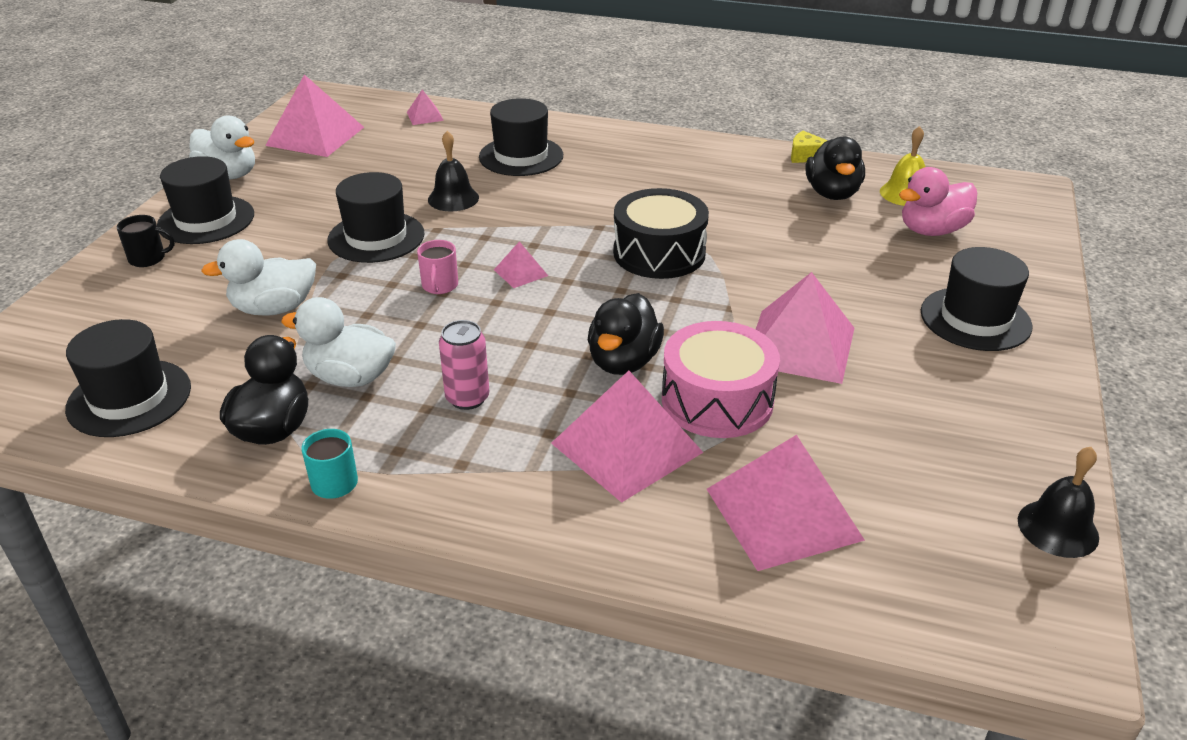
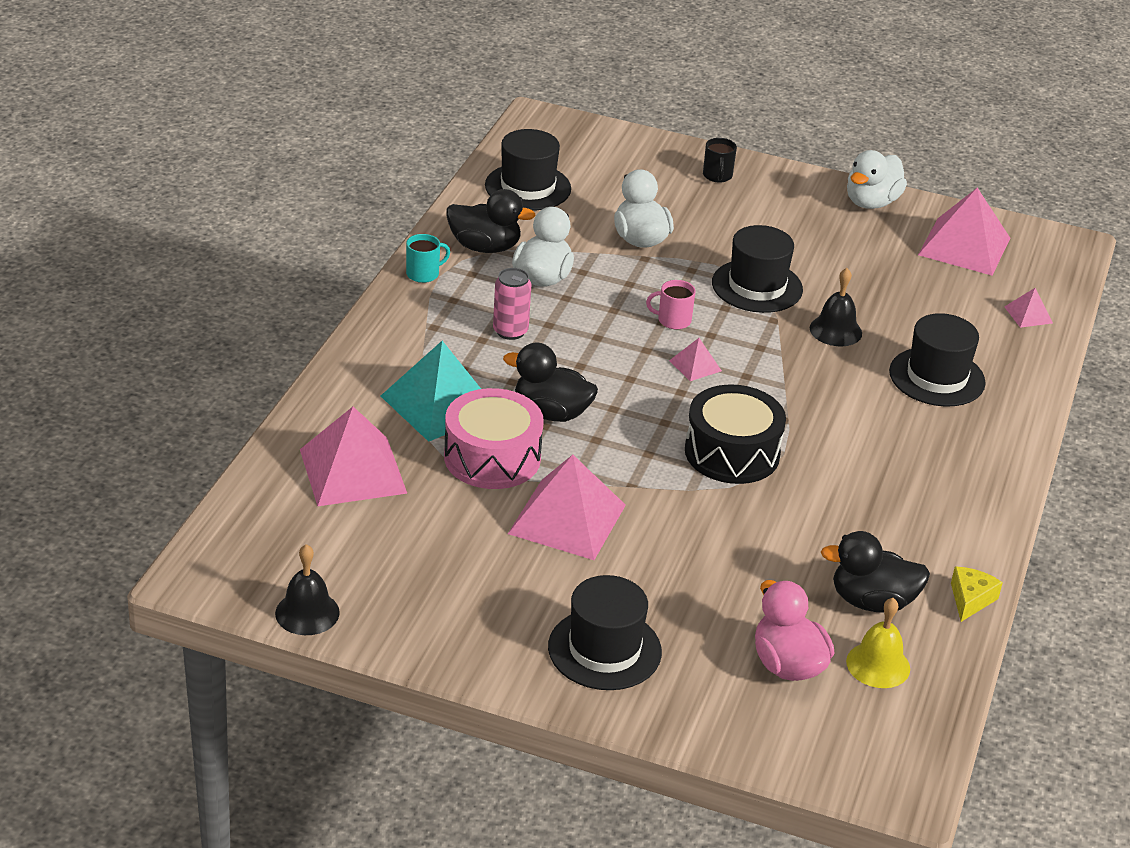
camera: 90 degrees right, 0 degrees up
(206, 220) = (784, 197): black hat -> none
(627, 447) = (440, 404): pink pyramid -> turquoise pyramid

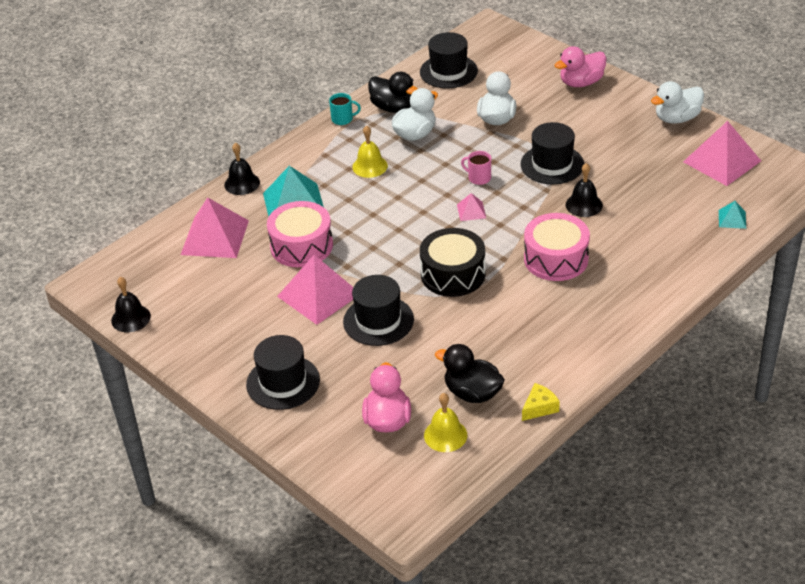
camera: 30 degrees right, 5 degrees up
(338, 388) = (242, 183): none -> black bell
(510, 331) = (370, 166): pink can -> yellow bell
(551, 413) = (357, 224): black duck -> none
(717, 176) = (581, 83): black mug -> pink duck
(851, 406) = (556, 259): none -> pink drum
(937, 377) = (631, 251): black hat -> black hat (378, 320)
(1028, 314) = (732, 219): pink pyramid -> turquoise pyramid

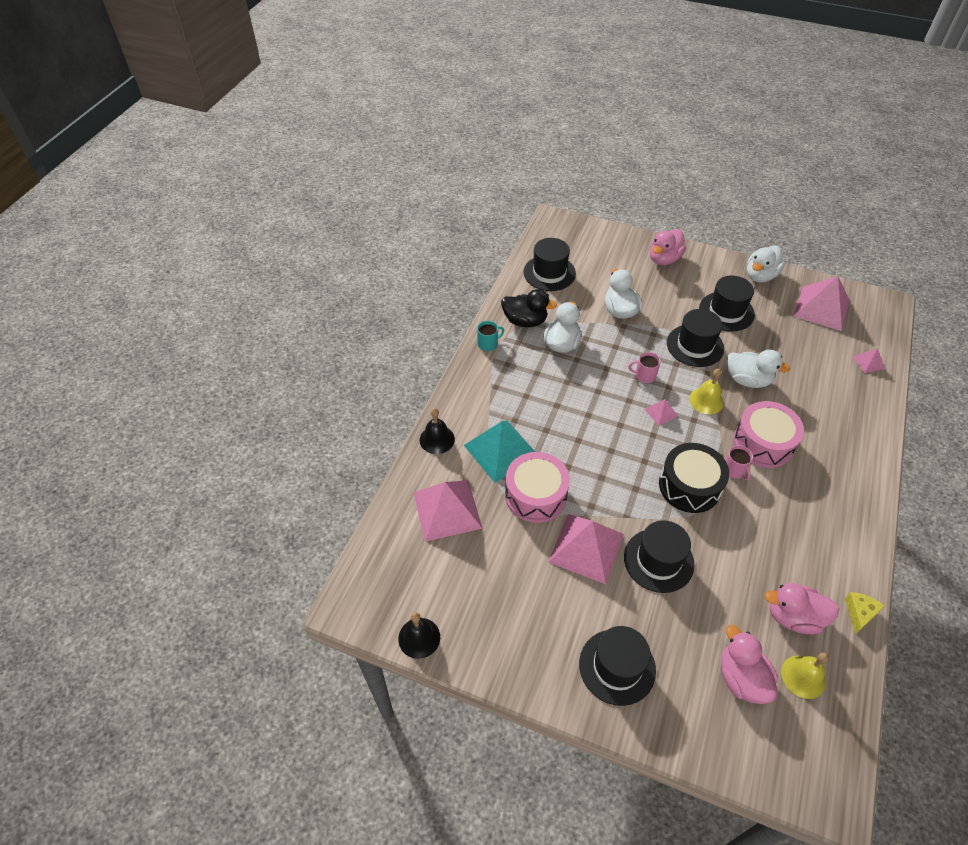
camera: 25 degrees left, 10 degrees up
(370, 166) = (543, 388): yellow bell -> yellow bell (706, 400)
(472, 393) = (793, 617): black duck -> pink duck
(507, 273) = (734, 470): none -> pink mug
(584, 205) = (747, 380): black bell -> white duck
(611, 142) = (726, 311): none -> black hat
(732, 219) = (868, 362): turquoise pyramid -> pink pyramid

